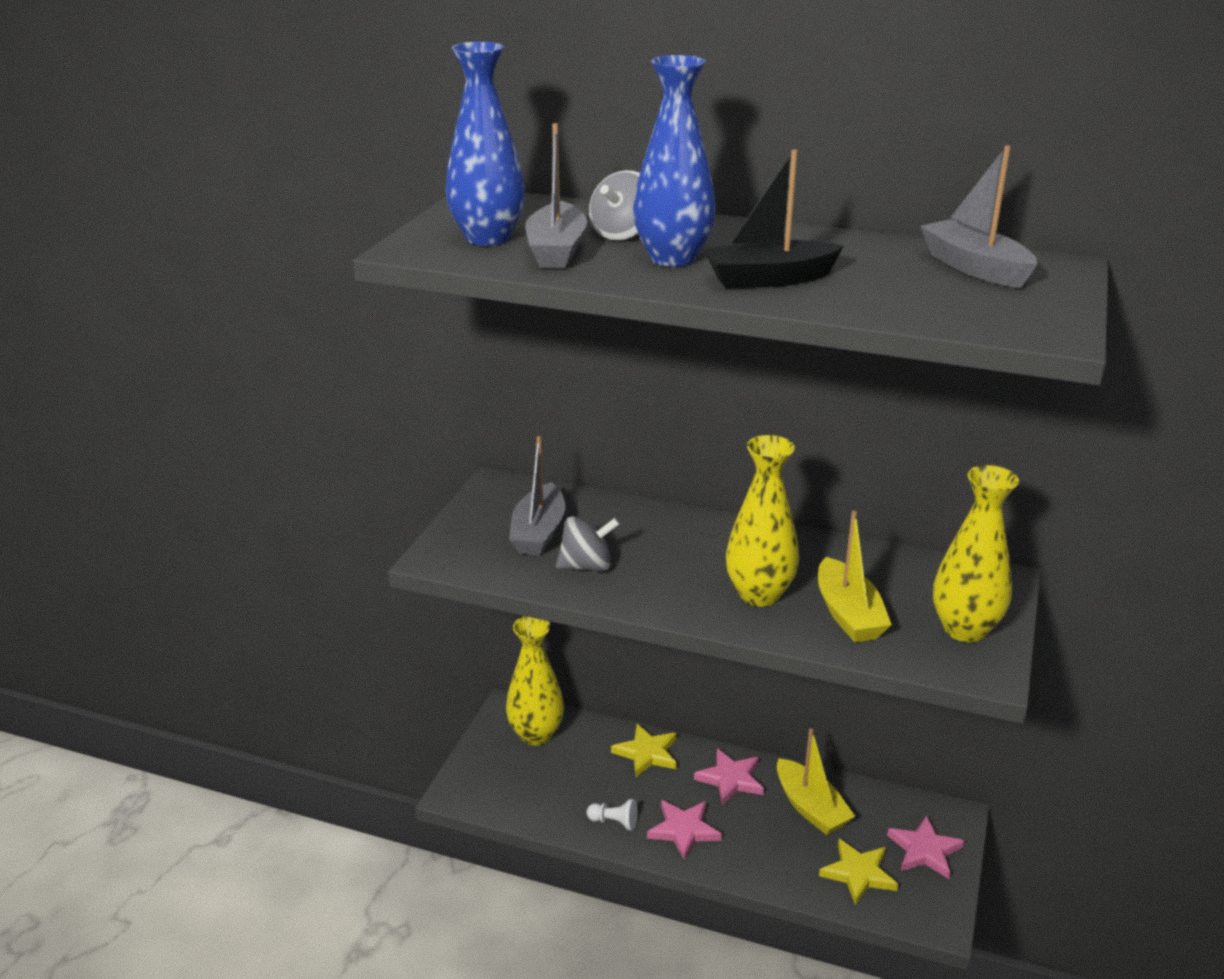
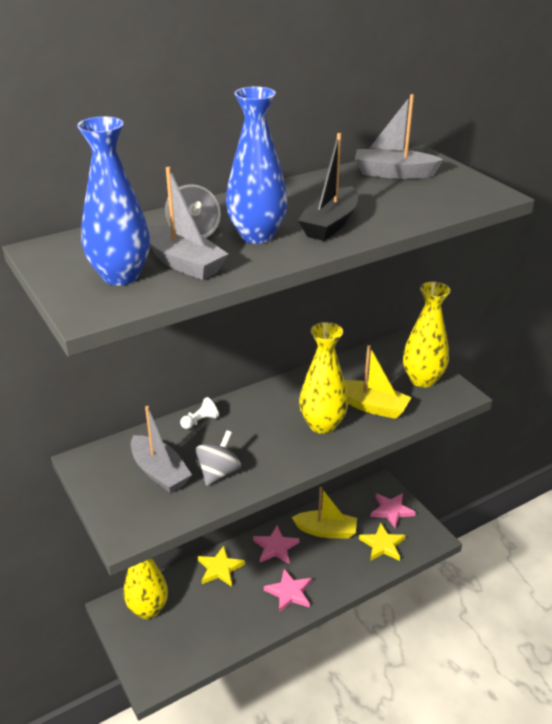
camera: 50 degrees left, 5 degrees up
(614, 822) = (253, 619): white pawn -> white pawn (200, 421)

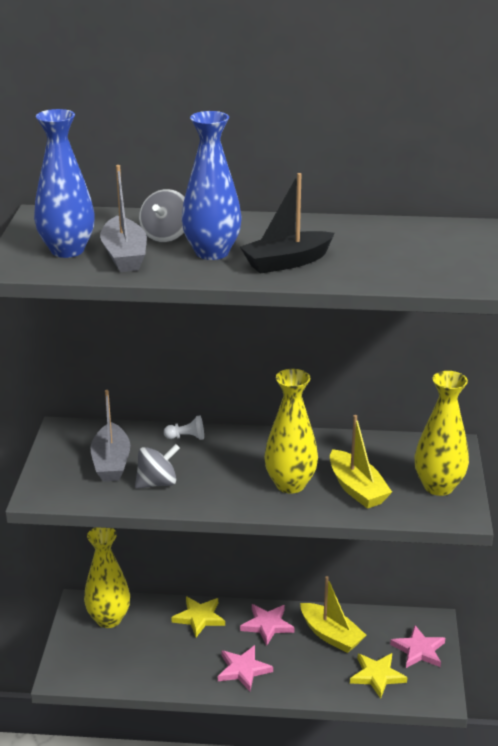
camera: 35 degrees right, 5 degrees down
(393, 173) = (421, 237): grey boat -> none

